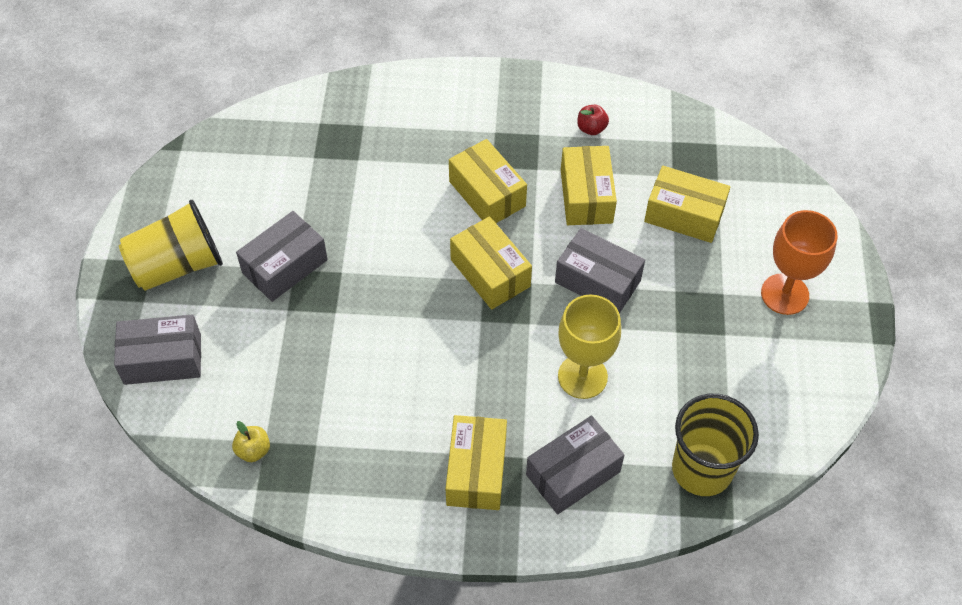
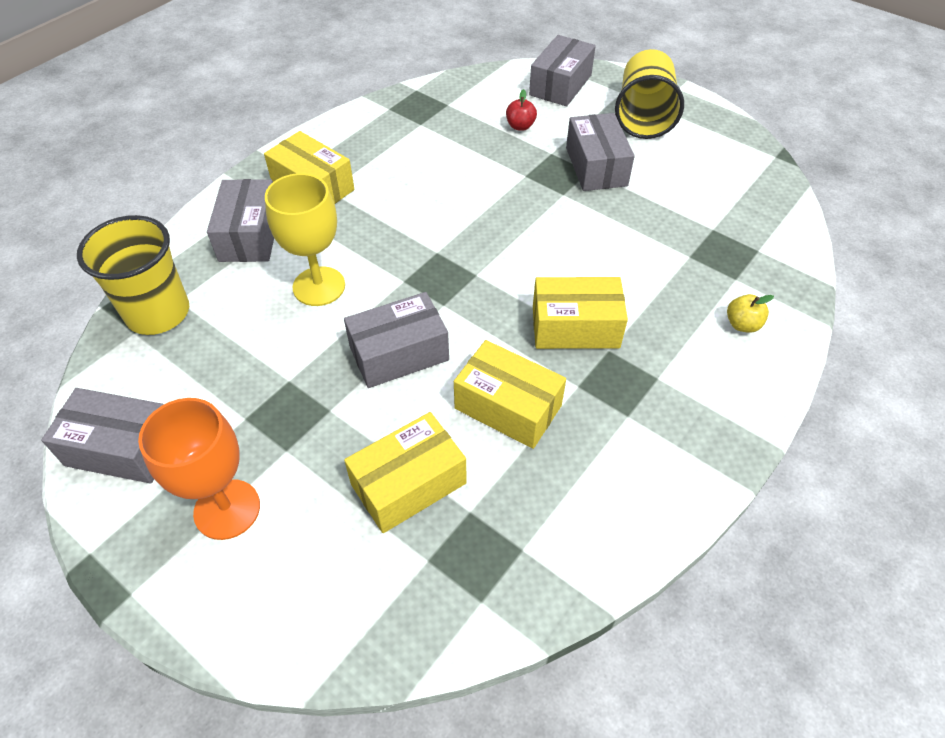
camera: 125 degrees right, 5 degrees down
(253, 450) = (446, 97): yellow apple -> yellow apple (742, 324)
(490, 273) = (479, 282): yellow box -> none
(591, 128) = (602, 472): red apple -> red apple (520, 126)
(808, 387) = (122, 448): none -> grey box

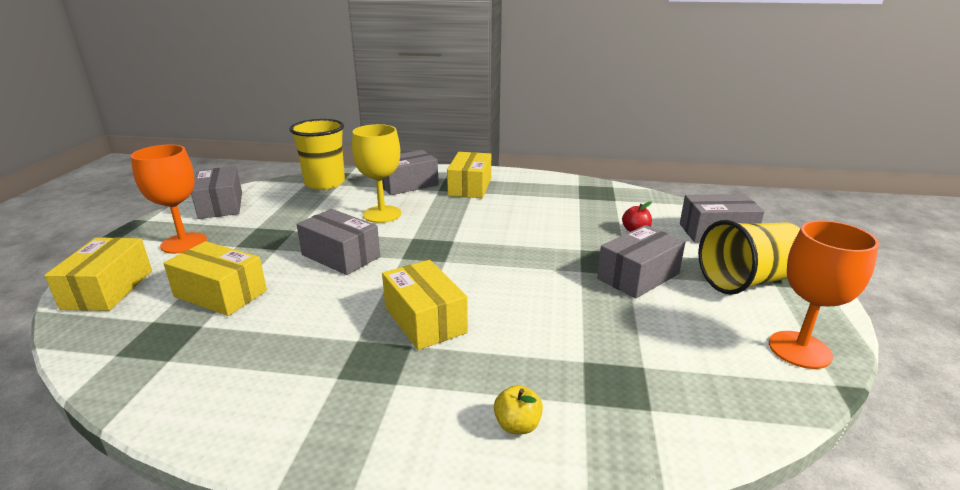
camera: 60 degrees right, 25 degrees down
(508, 407) = (313, 312): yellow box -> yellow box (108, 289)
(736, 147) = (799, 350): none -> orange goblet

